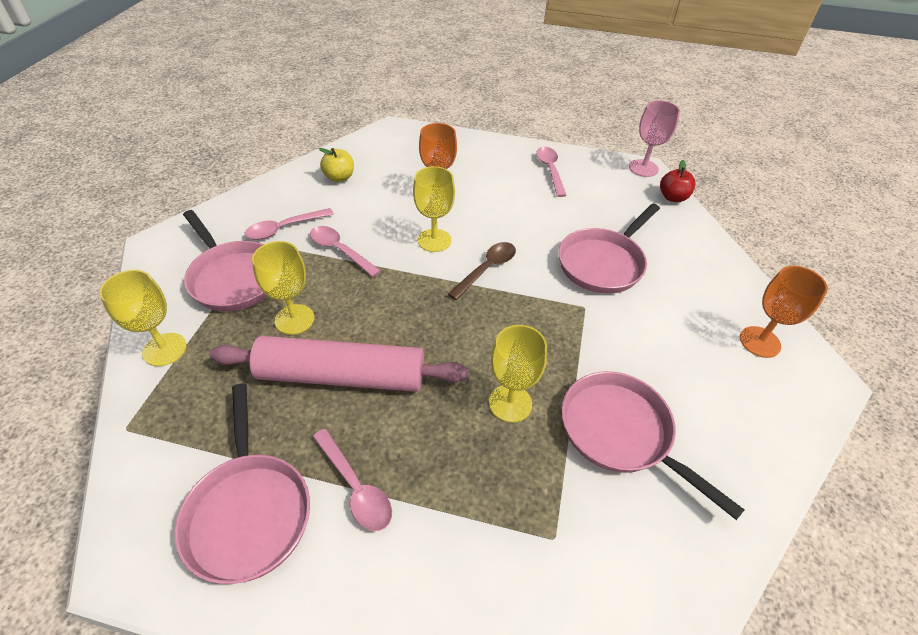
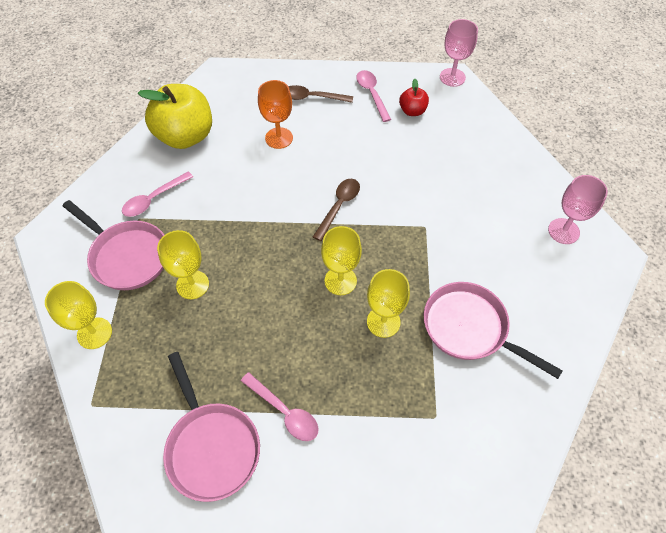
camera: 10 degrees left, 10 degrees up
(339, 177) = (185, 136): yellow apple -> yellow apple, size x2.11
(340, 250) = (210, 212): pink spoon -> none
(342, 376) = (247, 326): pink rolling pin -> none
(434, 240) = (288, 186): yellow goblet -> yellow goblet (340, 281)
(484, 164) = (312, 98): none -> brown spoon
(603, 263) = (433, 182): pink pan -> none
(672, 197) = (481, 104): red apple -> red apple (412, 111)
(759, 342) = (563, 231): orange goblet -> pink goblet

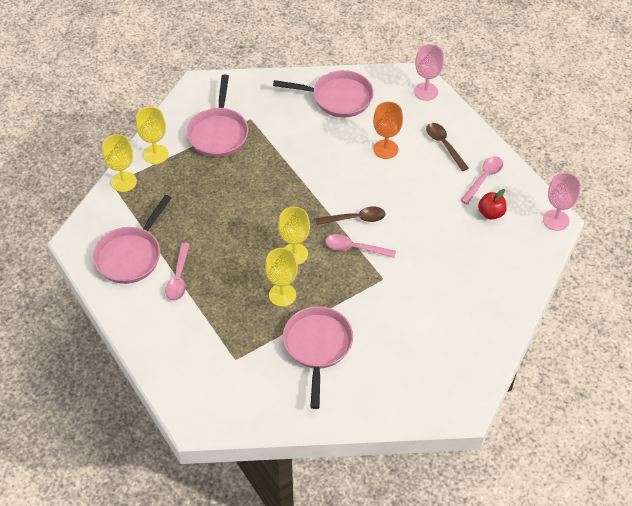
camera: 55 degrees right, 5 degrees down
(154, 199) = (272, 117): pink spoon -> pink spoon (355, 248)
(185, 136) = (338, 98): yellow apple -> pink pan
(192, 285) = (226, 179): yellow goblet -> yellow goblet (124, 182)
(563, 231) = (456, 368): pink goblet -> pink goblet (426, 91)

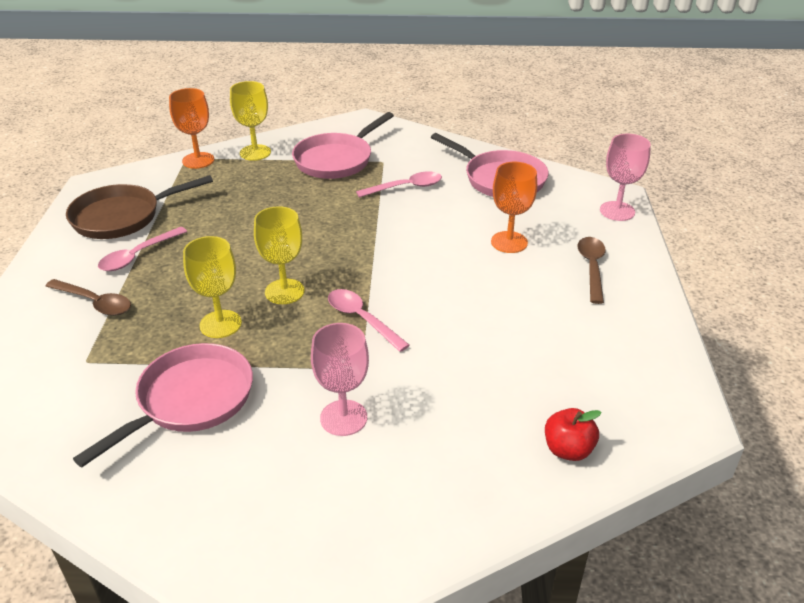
camera: 35 degrees right, 15 degrees down
(124, 182) = (198, 160): yellow goblet -> orange goblet
(131, 255) = (122, 217): pink pan -> brown pan
(355, 219) = (397, 291): brown spoon -> brown spoon (95, 303)
(484, 178) = (616, 324): pink spoon -> pink spoon (405, 187)
(491, 213) = (591, 366): red apple -> red apple (568, 450)
(556, 220) = (691, 421): pink goblet -> pink goblet (343, 418)

